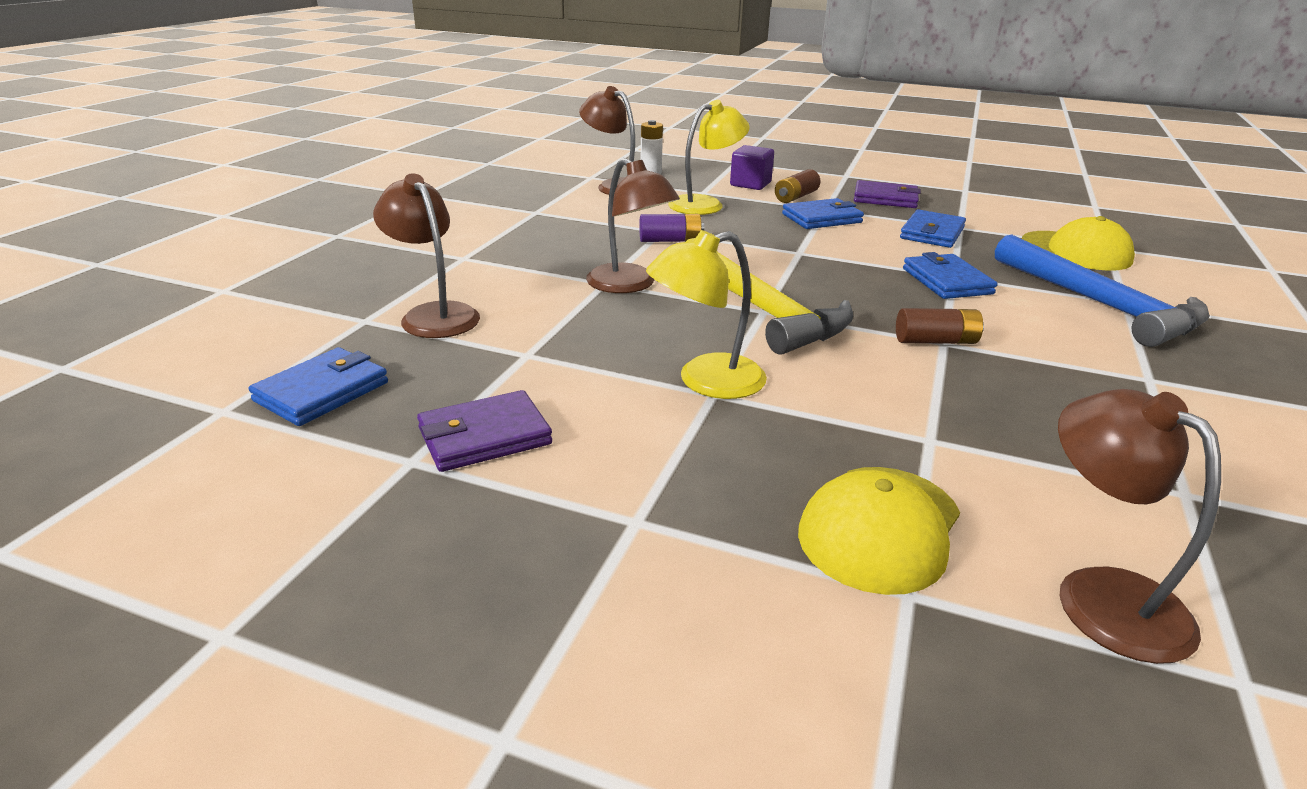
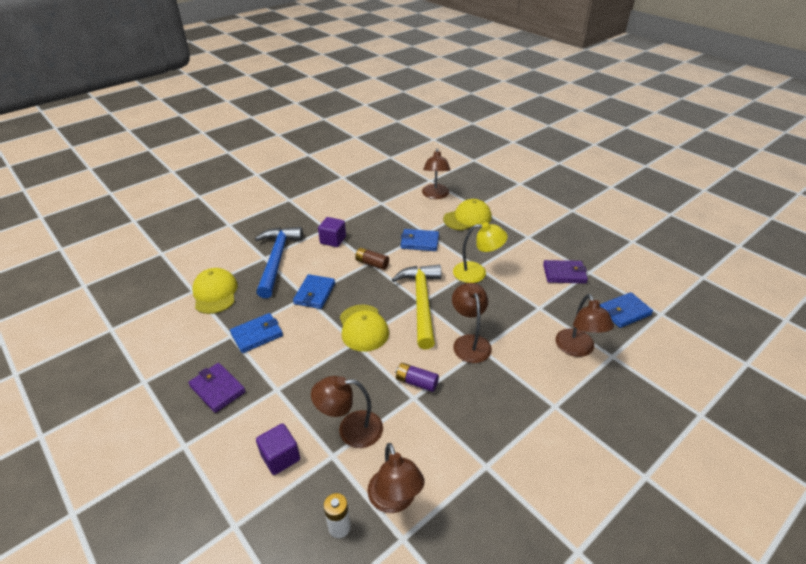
camera: 150 degrees left, 10 degrees up
(705, 204) = (351, 430): yellow lamp -> brown lamp
(796, 197) = (274, 417): brown battery -> none
(809, 265) = (363, 328): none -> yellow cap
(821, 218) = (296, 376): blue wallet -> blue wallet (419, 242)
(1086, 360) = (333, 240): none -> purple cube

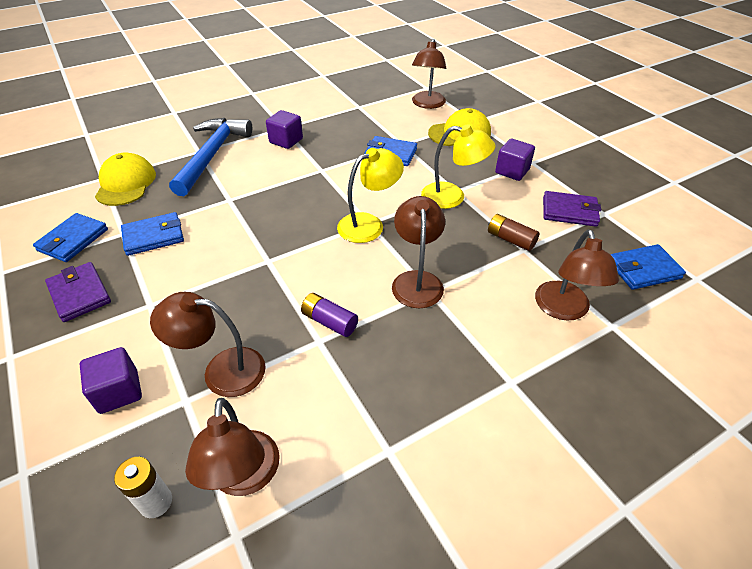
camera: 10 degrees right, 5 degrees up
(314, 293) = (241, 197): blue wallet -> blue wallet (73, 240)
(363, 328) = (285, 245): yellow cap -> none
(372, 264) = (323, 172): brown battery -> brown battery (510, 239)
(421, 303) = (369, 224): yellow hammer -> yellow lamp
(515, 246) = (512, 171): none -> purple cube

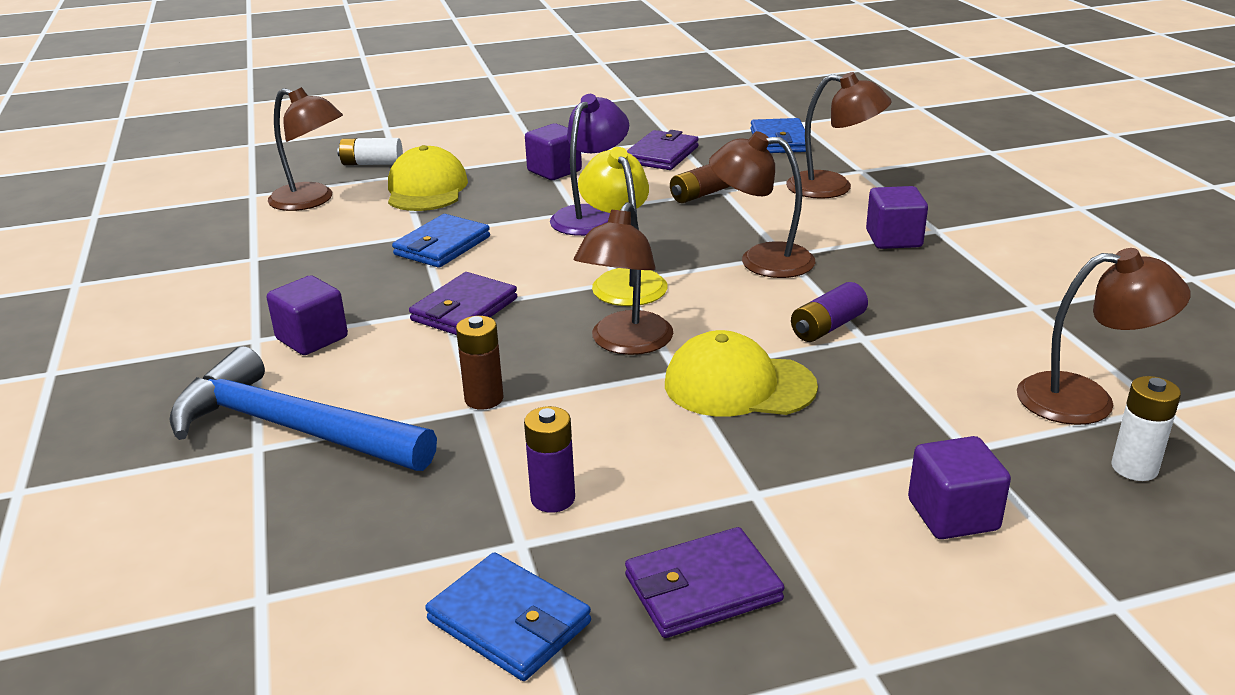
camera: 75 degrees left, 15 degrees down
(126, 183) = (318, 554): yellow cap -> yellow cap (739, 385)
(153, 236) = (553, 499): blue wallet -> purple battery
(222, 370) = (912, 416): brown lamp -> brown lamp (626, 343)
(236, 200) = (484, 399): none -> brown battery
(322, 176) = (464, 309): none -> purple wallet
(452, 197) = (591, 215): yellow lamp -> purple lamp
(481, 353) = (893, 239): none -> purple cube
(484, 109) = (372, 163): none -> white battery

